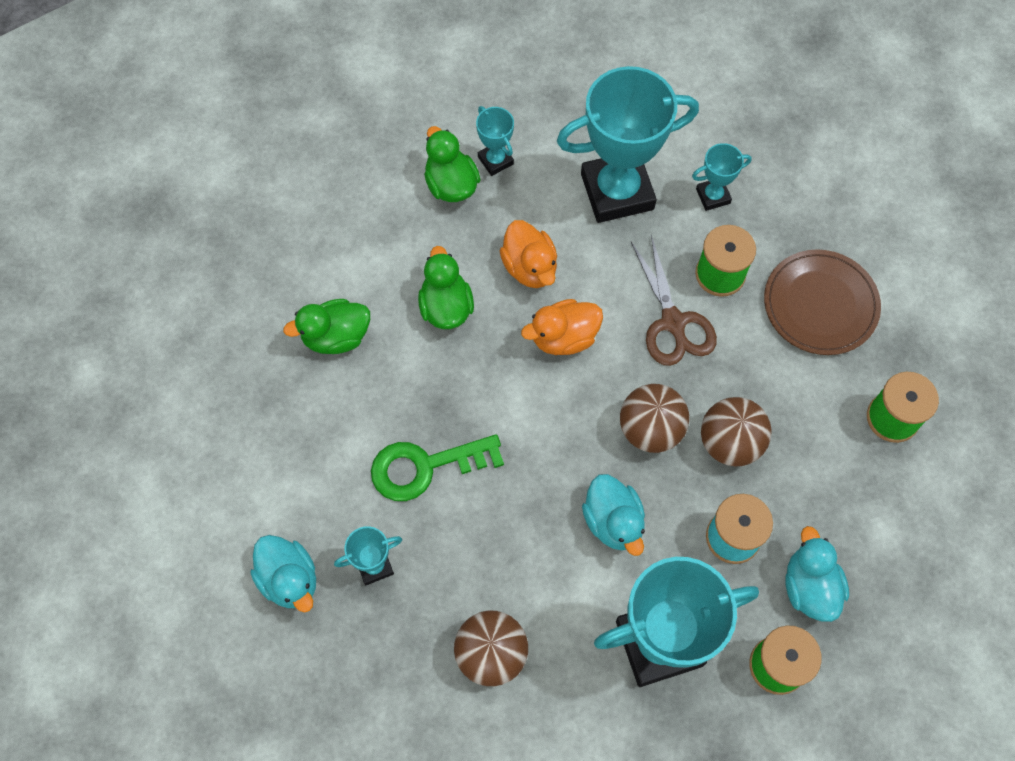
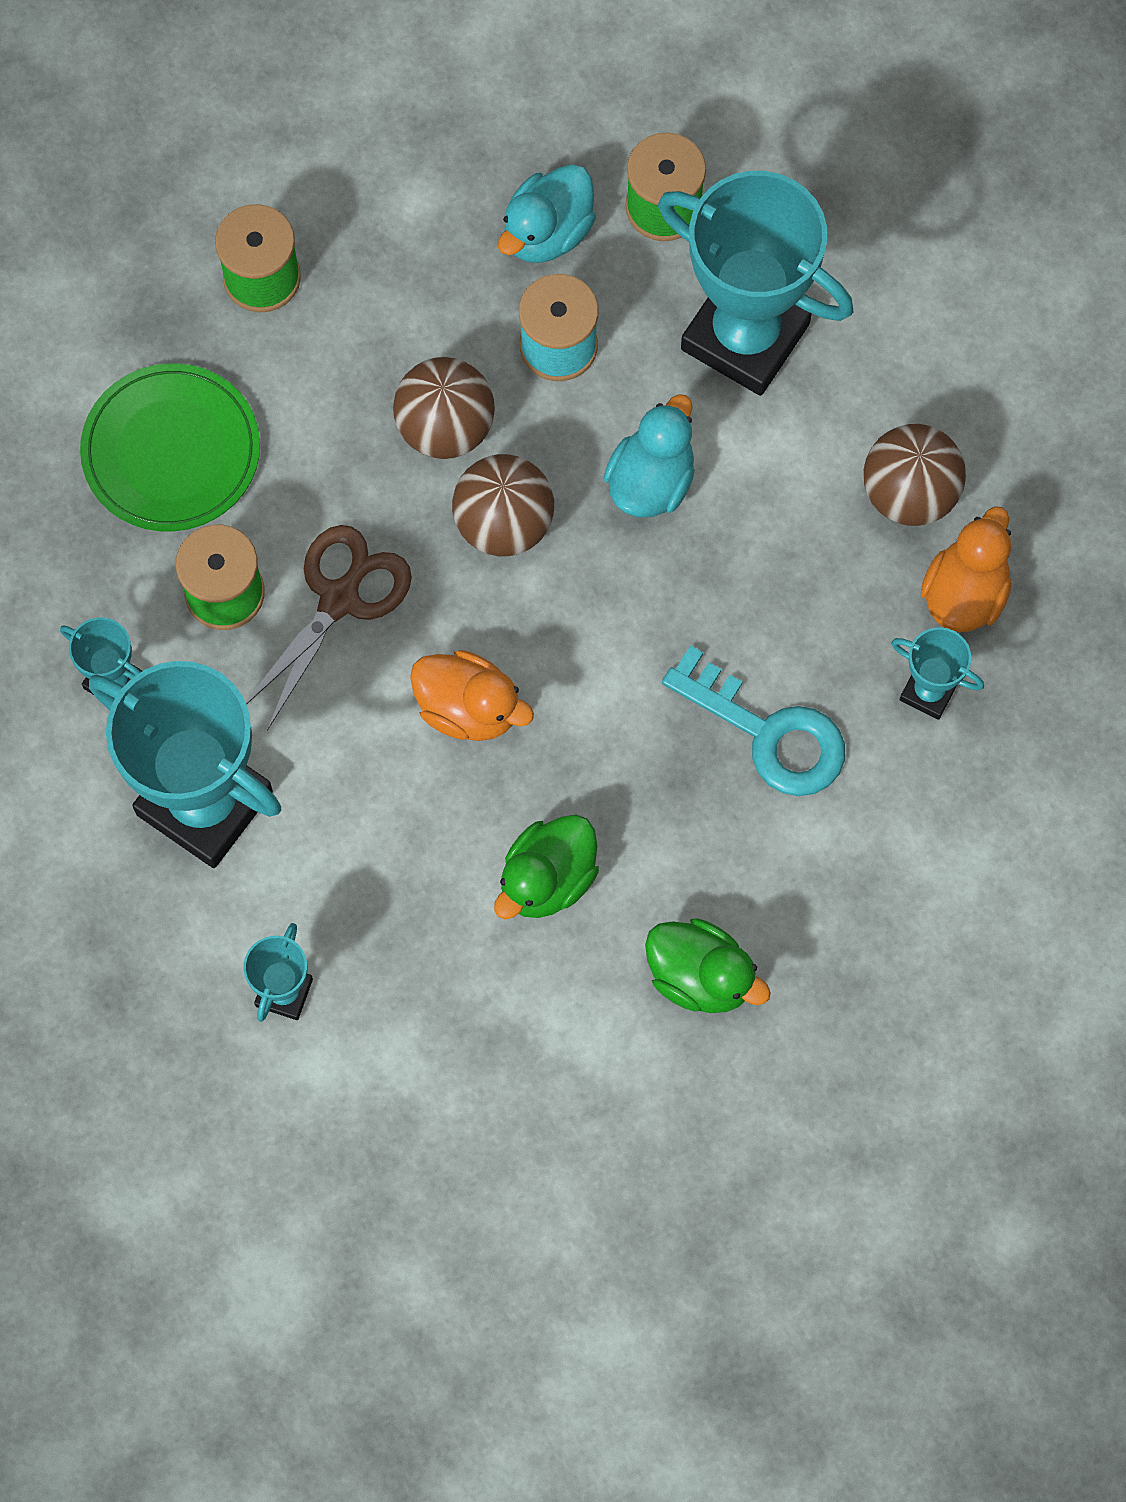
camera: 130 degrees left, 5 degrees up
(289, 579) = (1025, 769): turquoise duck -> none
(426, 466) = (767, 732): green key -> turquoise key
(451, 184) = (368, 1019): green duck -> none
(530, 267) = (406, 823): orange duck -> orange duck (965, 593)
(820, 304) = (171, 451): brown plate -> green plate

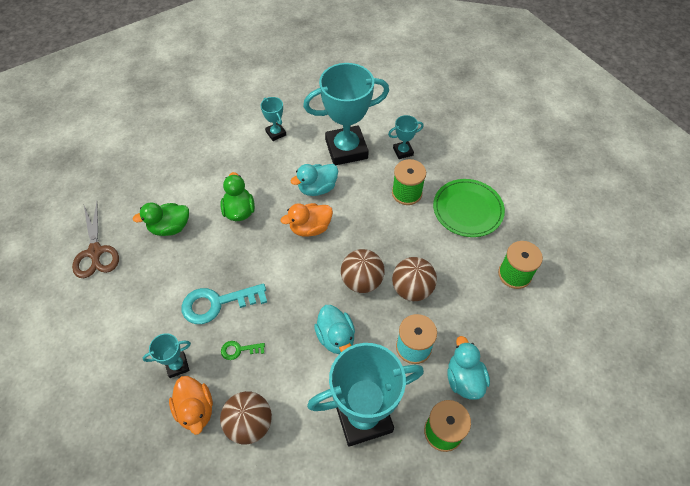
camera: 130 degrees right, 15 degrees down
(339, 599) = (377, 219): brown scissors -> brown scissors (95, 252)
(361, 775) = (317, 188): none -> turquoise duck
(813, 617) = (239, 350): none -> green key

